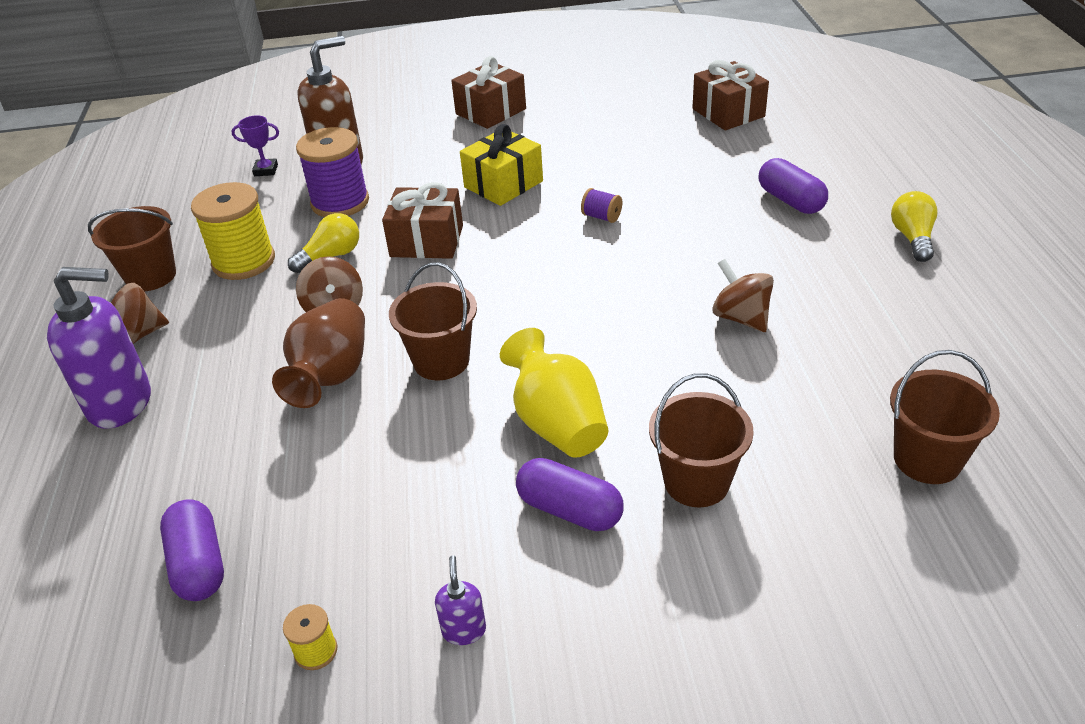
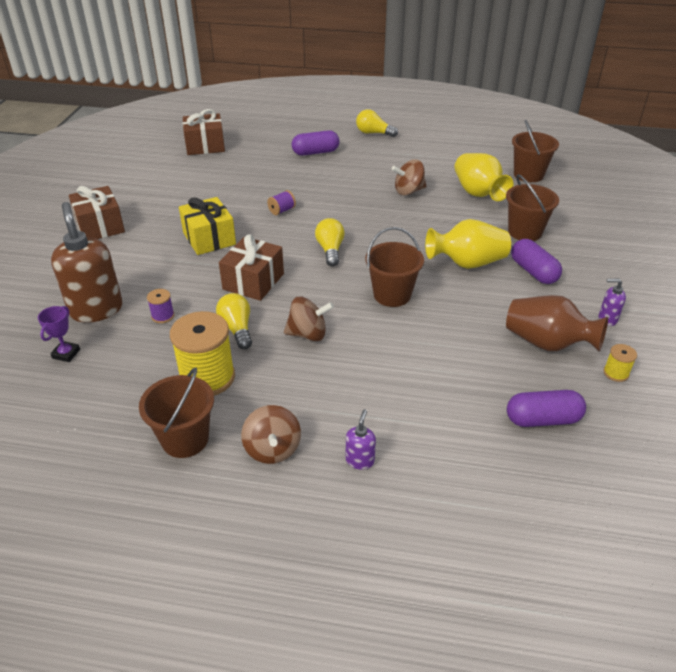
camera: 75 degrees left, 0 degrees up
(121, 403) = (360, 460): purple soap dispenser -> purple soap dispenser, size x0.44
(331, 375) = (382, 343): brown vase -> brown vase (547, 343)
(340, 202) = (163, 316): purple spool -> purple spool, size x0.45
(525, 281) = (330, 250): none -> yellow light bulb
(569, 510) = (533, 272): purple capsule -> purple capsule turned 75 degrees counterclockwise
(795, 399) = (478, 193): none -> yellow vase

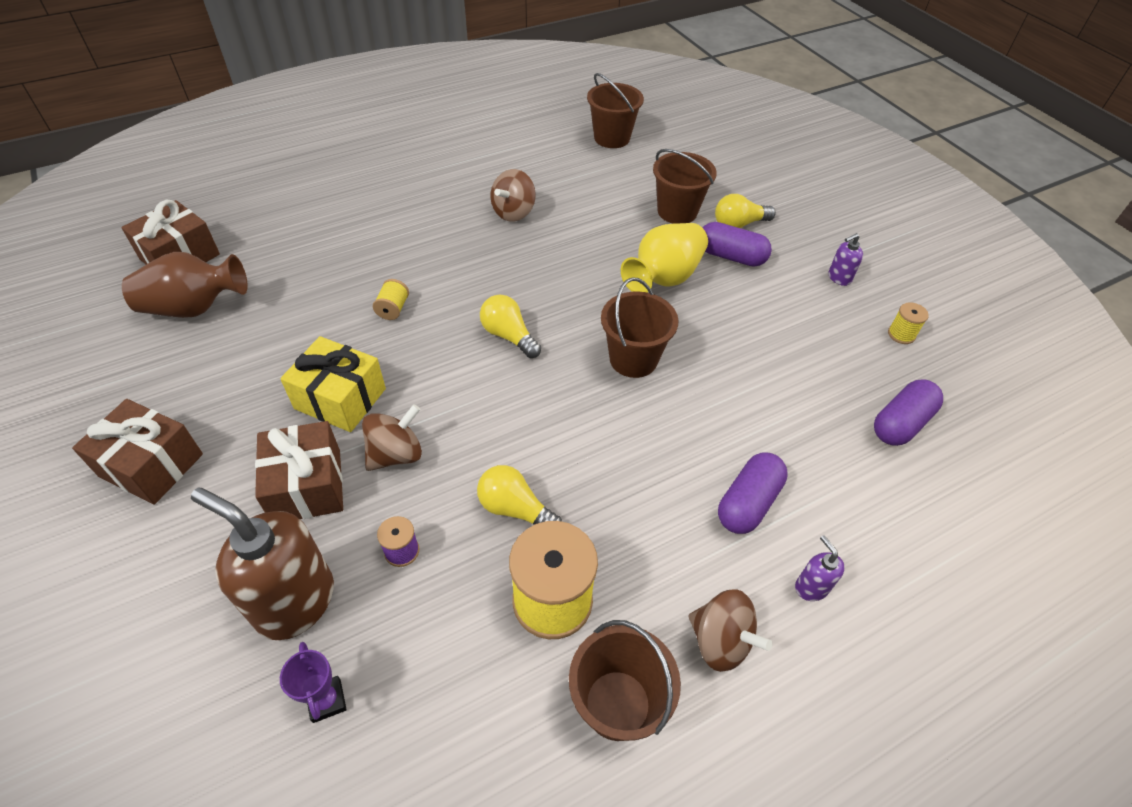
camera: 40 degrees left, 10 degrees up
(253, 281) = (464, 430): brown gift -> brown gift (307, 486)
(282, 210) = (393, 309): purple spool -> yellow spool
(308, 334) = (601, 464): brown spinning top -> brown spinning top (396, 454)
(315, 152) = (348, 204): purple capsule -> purple capsule (748, 503)
(373, 133) = (393, 148): yellow light bulb -> yellow light bulb (739, 224)
(478, 193) = (587, 183): yellow vase -> none
(547, 343) = (822, 334): brown vase -> brown vase (194, 308)

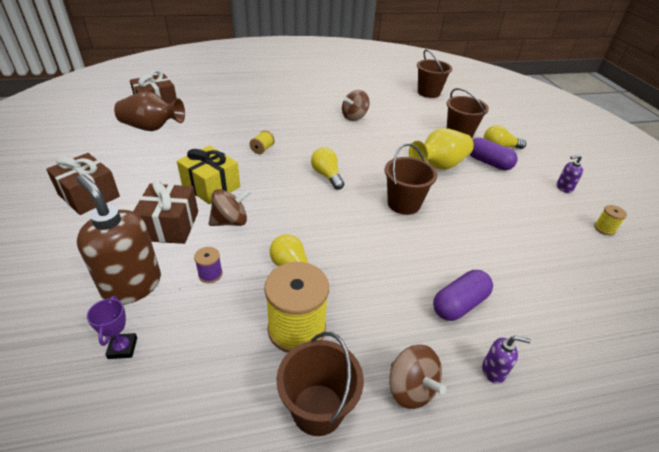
camera: 15 degrees right, 10 degrees down
(811, 587) = (493, 371): purple soap dispenser -> purple soap dispenser turned 105 degrees clockwise
(901, 423) = (592, 282): purple capsule -> none

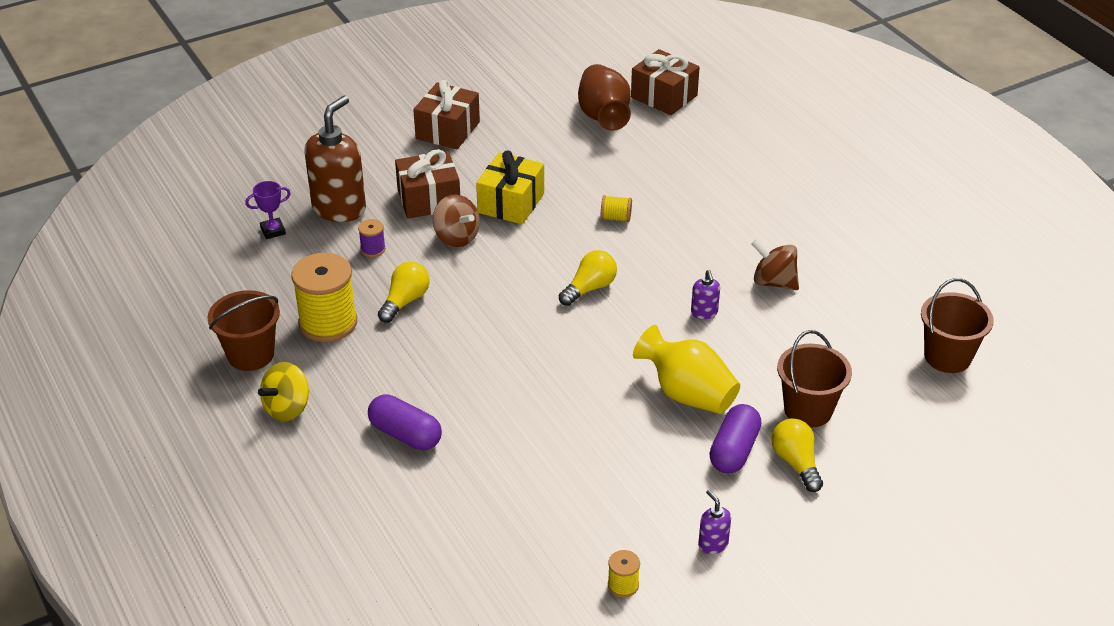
camera: 75 degrees right, 0 degrees up
(403, 204) = (567, 368): brown bucket -> none
(410, 388) = (287, 408): brown spinning top -> yellow spinning top
(493, 371) = (325, 465): purple soap dispenser -> purple soap dispenser (704, 313)

